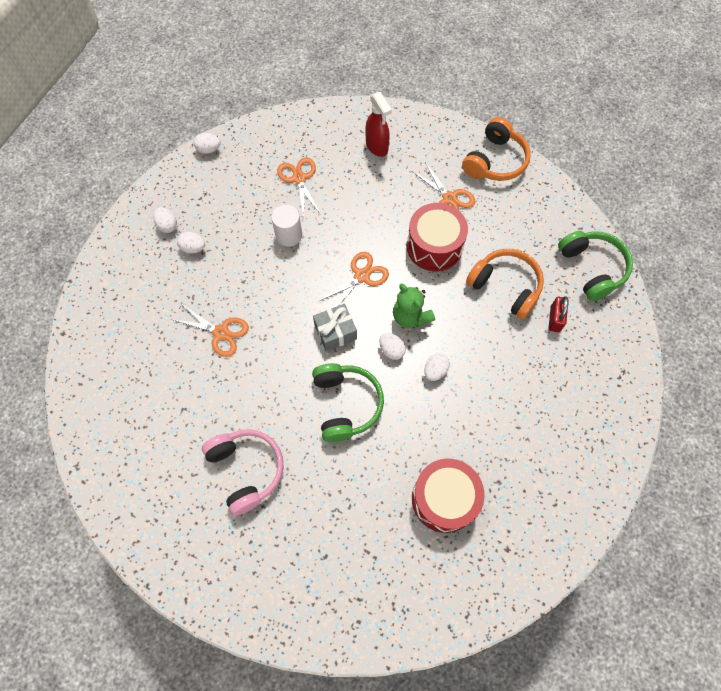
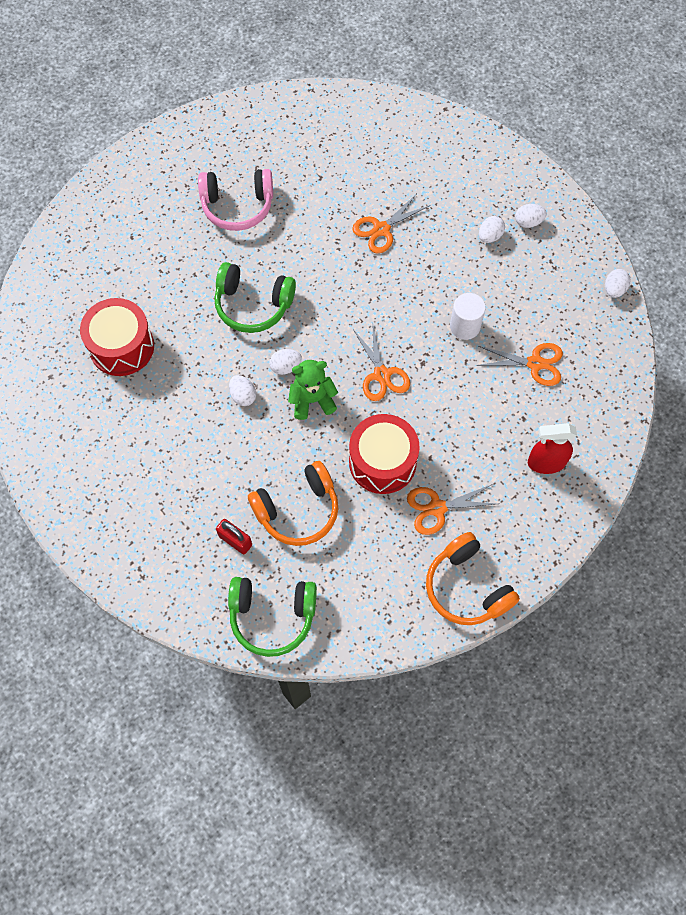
camera: 115 degrees right, 0 degrees up
(335, 332) = (331, 325): grey gift -> none

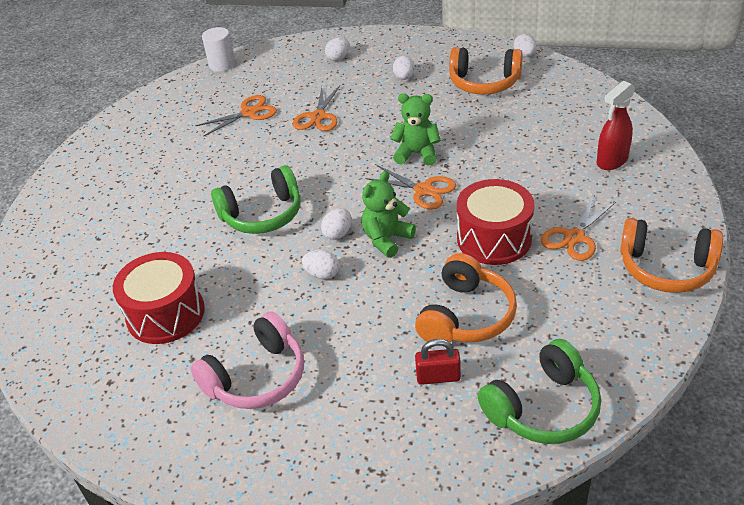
camera: 35 degrees left, 25 degrees down
(237, 206) = (180, 168): pink headphones -> pink headphones (257, 377)
(414, 333) = (417, 154): none -> green teddy bear
(465, 326) = (450, 128): white cylinder -> white cylinder (222, 65)
(528, 222) = (421, 57): white egg -> white egg (338, 58)
(535, 363) = (526, 118): orange scissors -> orange scissors (249, 113)
(545, 296) = (484, 83): none -> orange headphones

